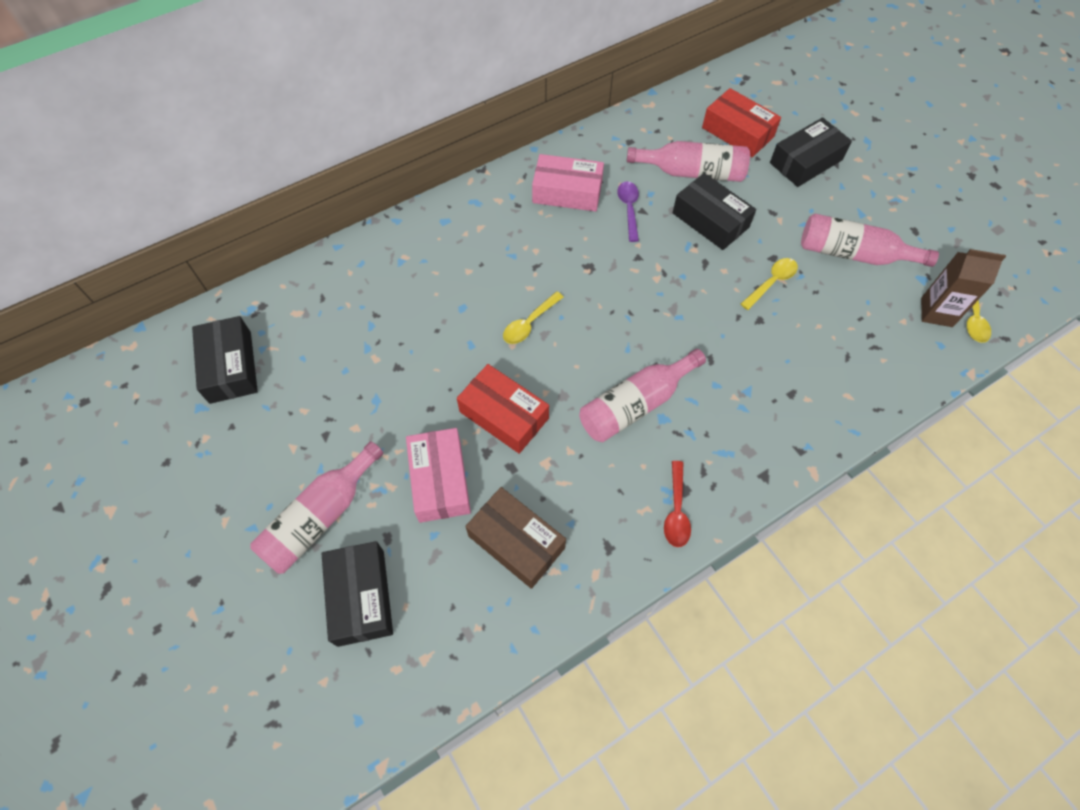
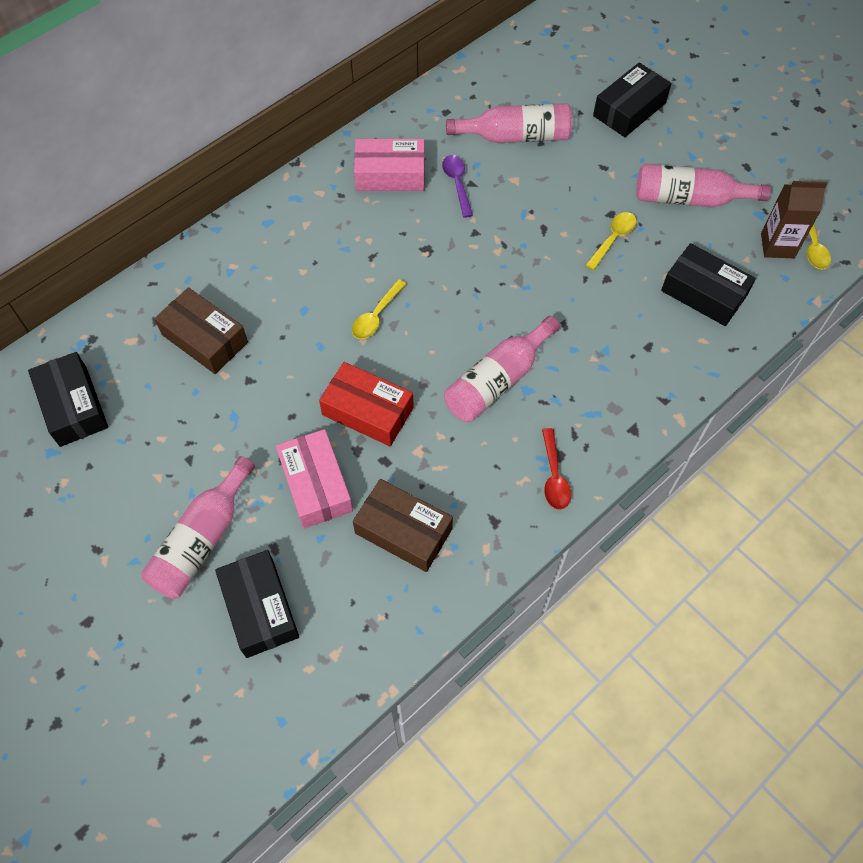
camera: 10 degrees left, 0 degrees up
(364, 321) = (204, 338): none -> brown box
(710, 220) = (542, 184): black box -> black box (703, 293)
(737, 132) = (555, 87): red box -> none

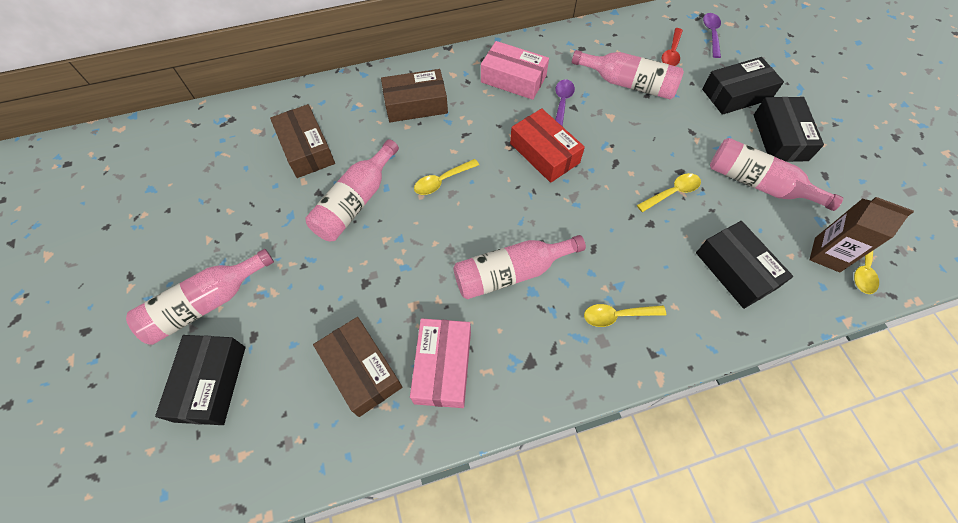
camera: 25 degrees right, 0 degrees up
(73, 406) = (187, 162): black box -> black box (780, 137)
(296, 374) = (355, 202): none -> pink bottle
(298, 242) = (416, 104): none -> brown box
(316, 485) = (316, 298): pink box -> pink box (443, 367)
(367, 411) = (392, 254): red box -> red box (544, 153)
(554, 476) = (516, 380): red spoon -> red spoon (671, 53)
(575, 48) = (711, 34): none -> purple spoon
(617, 379) = (617, 316): none -> yellow spoon

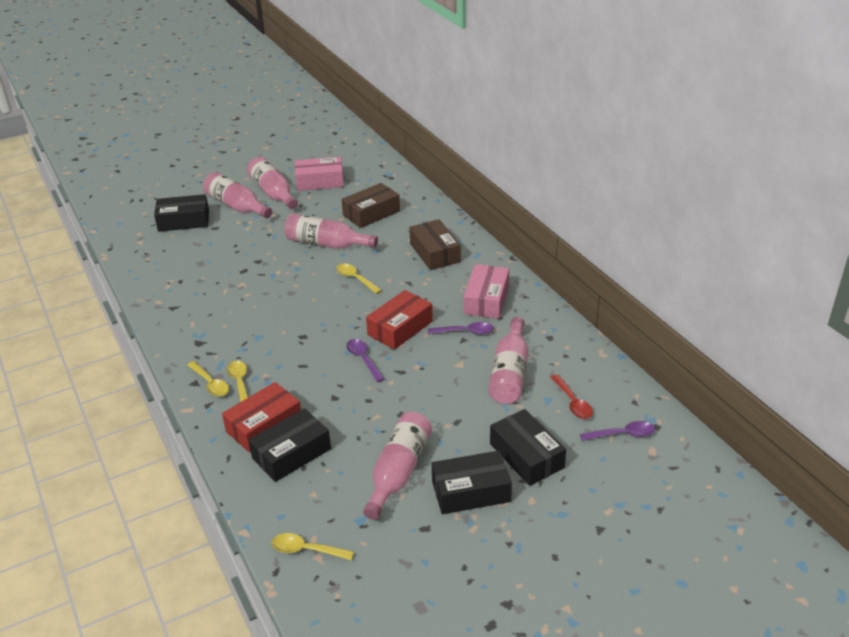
camera: 80 degrees right, 25 degrees down
(361, 370) = (192, 272): brown box -> none
(443, 367) = (195, 304): pink box -> pink box (320, 181)
(511, 273) = (273, 324): pink bottle -> pink bottle (273, 192)
(592, 191) = (363, 359): none -> purple spoon
(671, 53) = (573, 402): red spoon -> red spoon turned 120 degrees counterclockwise
(672, 192) = (373, 410): yellow spoon -> yellow spoon (210, 384)
(692, 294) = (264, 426): none -> red box
(827, 254) = (318, 521): brown carton -> none

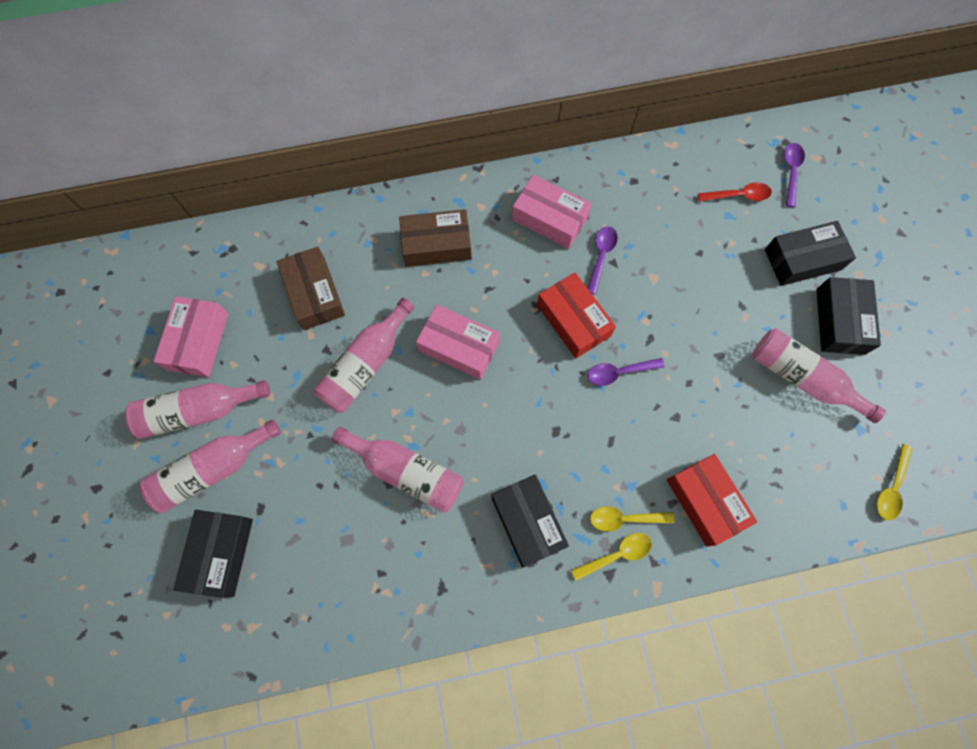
camera: 75 degrees left, 35 degrees up
(291, 453) = (756, 479): black box -> black box (528, 522)
(355, 279) = (459, 346): yellow spoon -> pink box
(509, 373) = (681, 235): pink bottle -> pink bottle (406, 472)

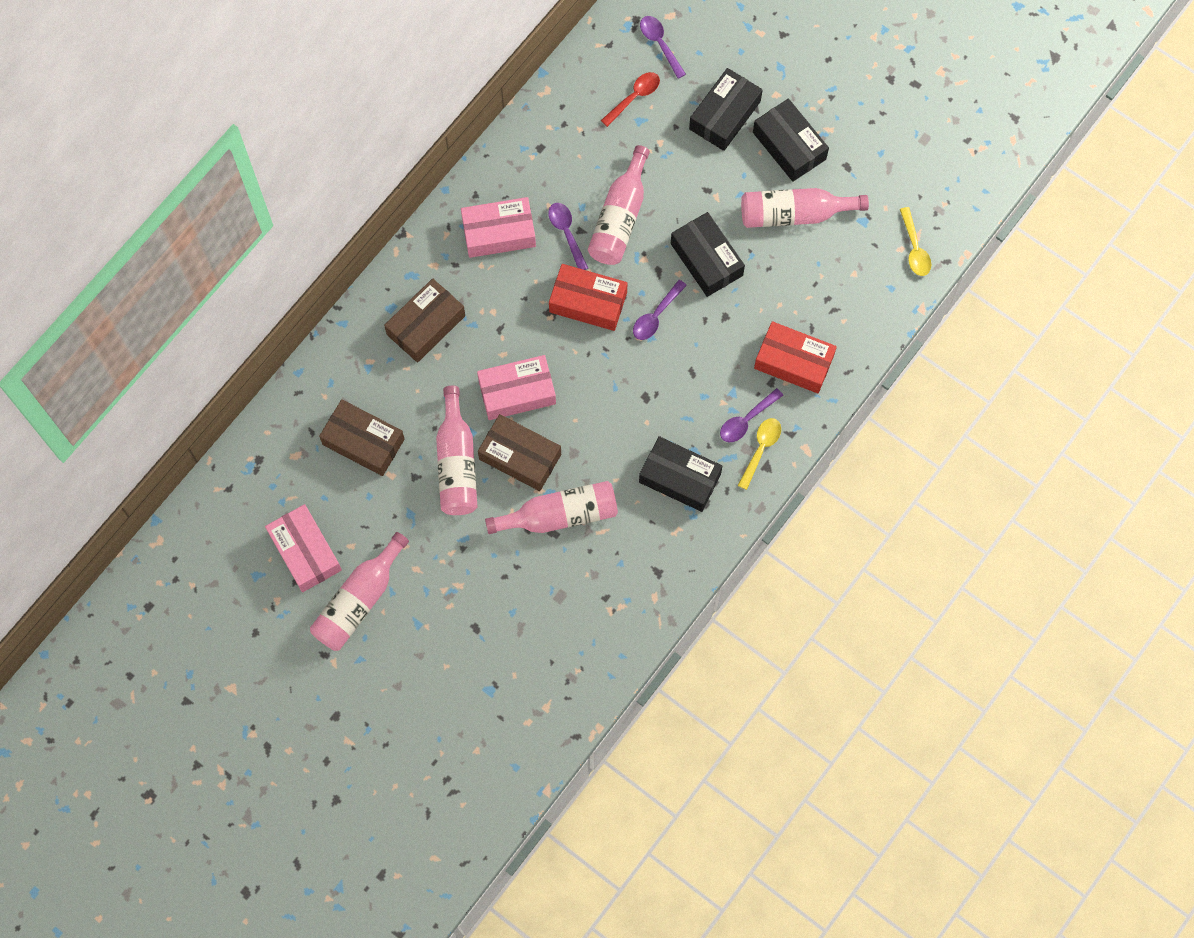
camera: 40 degrees left, 0 degrees up
(212, 469) = (412, 631): pink bottle -> pink bottle (620, 218)
(220, 553) = (476, 680): black box -> black box (706, 259)
(417, 399) = (520, 457): none -> brown box
(624, 519) = (746, 420): yellow spoon -> purple spoon

